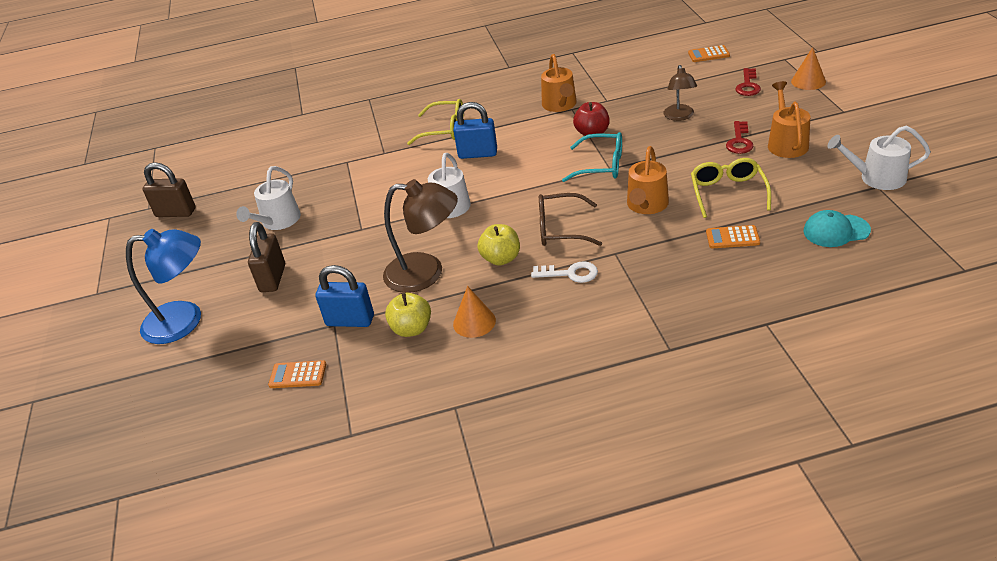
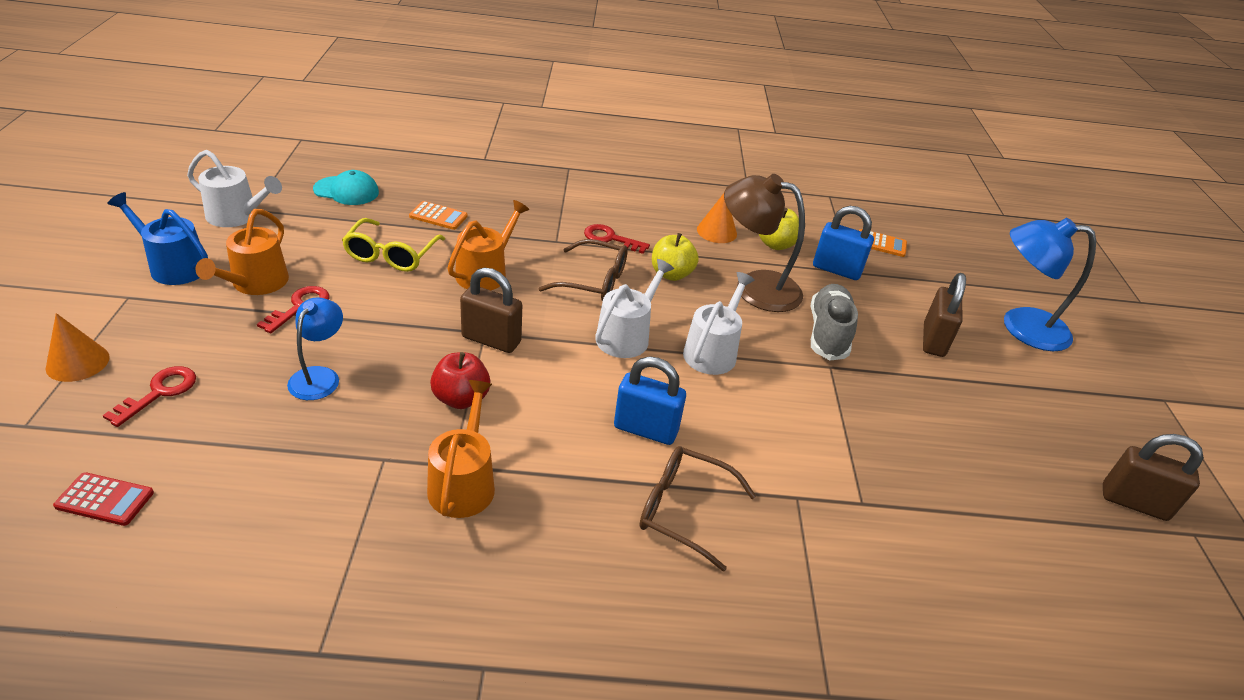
camera: 175 degrees left, 0 degrees up
(278, 221) = (952, 421): white watering can -> white watering can (626, 336)
(361, 253) = (828, 333): none -> grey shoe
(444, 129) = (683, 510): yellow glasses -> brown glasses
(570, 273) = (610, 239): white key -> red key
(602, 165) = (491, 340): turquoise glasses -> brown padlock
(679, 116) = (319, 376): brown lamp -> blue lamp
(708, 54) = (105, 499): orange calculator -> red calculator
(852, 134) = (174, 266): none -> blue watering can

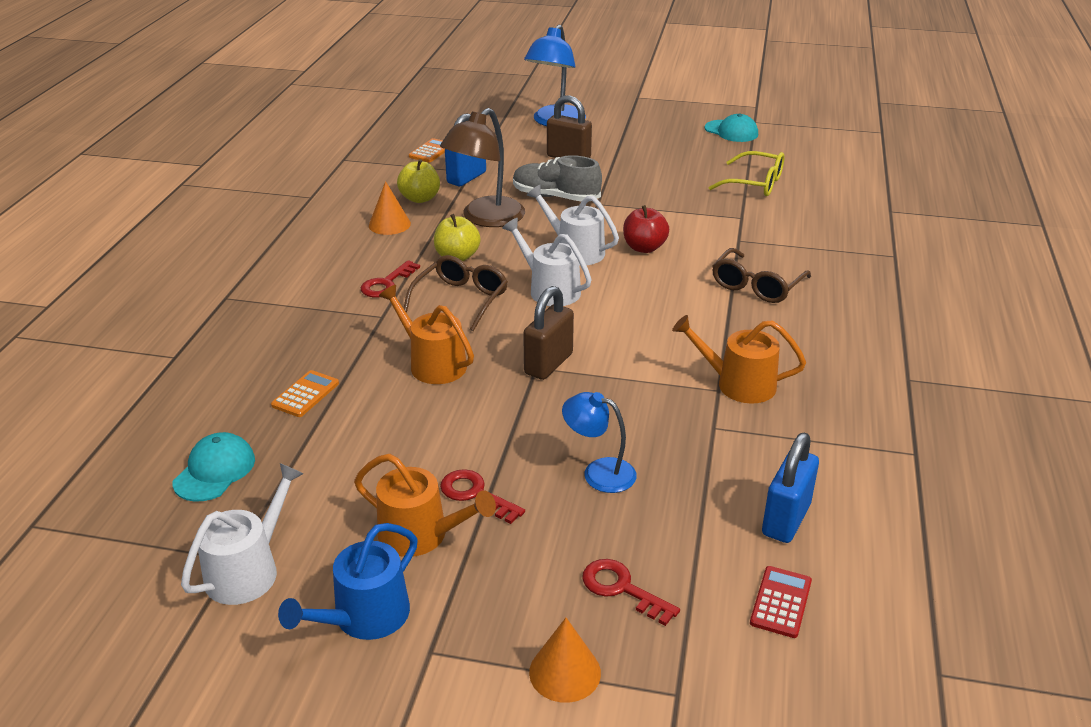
camera: 75 degrees left, 5 degrees down
(391, 255) = (382, 429): yellow glasses -> yellow glasses (755, 184)
(461, 398) = (634, 383): red apple -> red apple (644, 248)
(645, 429) = (671, 293): blue padlock -> blue padlock (786, 519)
(1134, 502) = (731, 131): brown padlock -> turquoise cap

